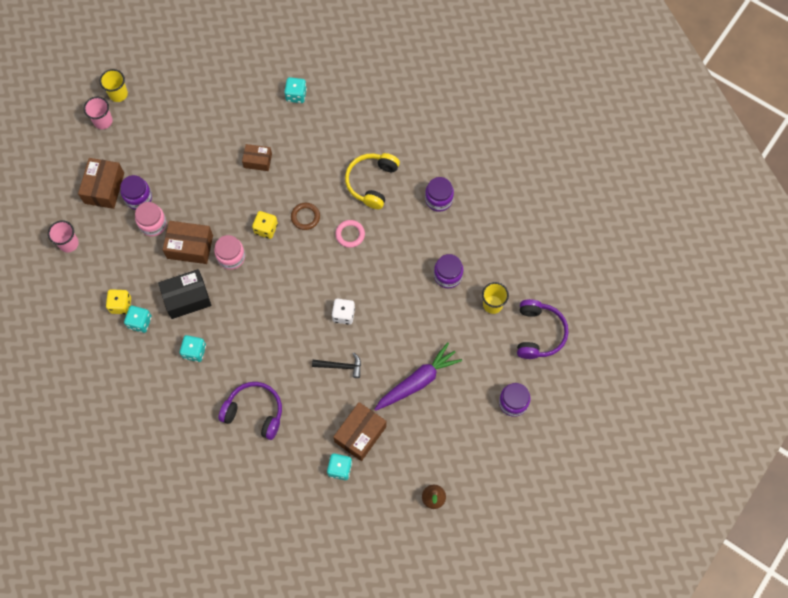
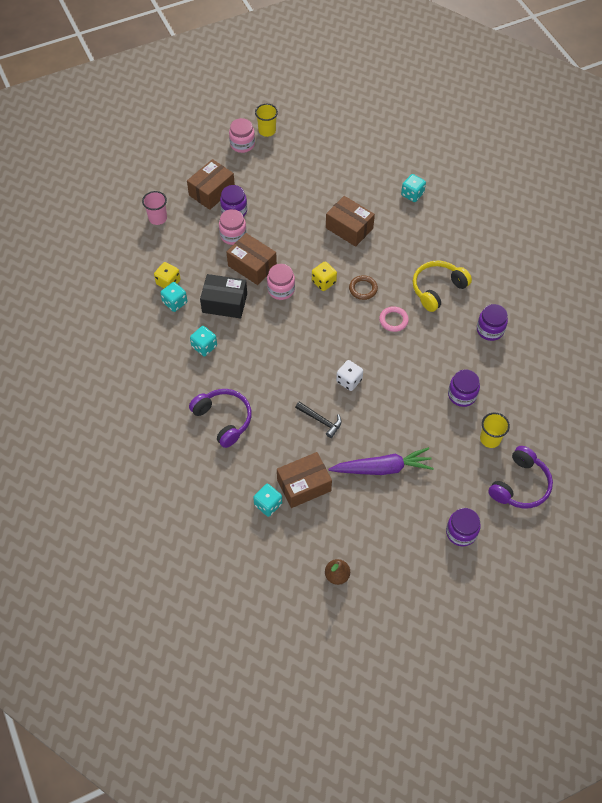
camera: 30 degrees right, 10 degrees down
(103, 121) = (242, 144): pink cup -> pink jar
(258, 161) = (349, 228): brown box -> brown box, size x1.58

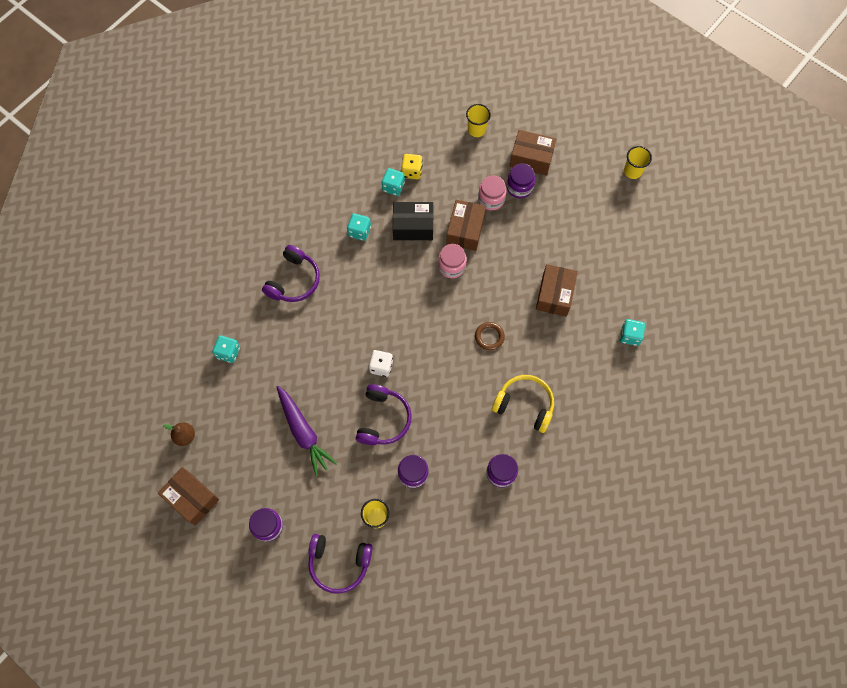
camera: 65 degrees right, 10 degrees up
(158, 218) = (476, 129): pink cup -> yellow cup
(224, 303) = (413, 226): black box -> black box turned 75 degrees counterclockwise
(242, 144) = (603, 158): pink jar -> none
(304, 485) = (258, 373): brown box -> brown box (192, 498)
(321, 420) = (328, 360): black hammer -> none
(324, 282) = (479, 299): yellow dice -> none
(393, 320) = (467, 379): pink ring -> none
(400, 398) = (383, 419): none -> purple headphones

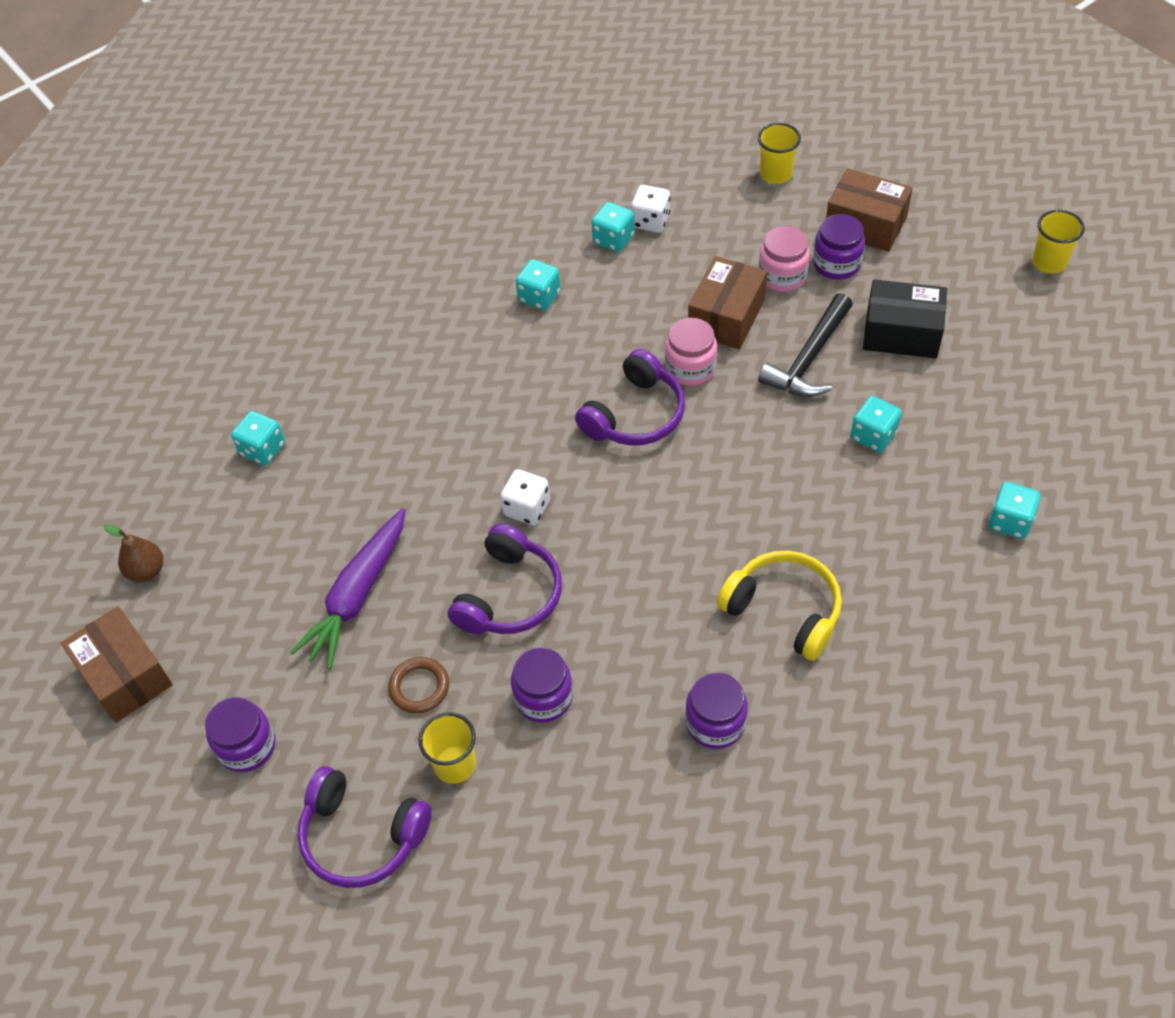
camera: 15 degrees right, 15 degrees down
(294, 280) = (407, 355): purple headphones -> purple headphones (635, 415)
(303, 432) = (357, 595): purple carrot -> purple carrot turned 45 degrees clockwise
(412, 171) = (650, 221): yellow dice -> white dice
(413, 226) = (634, 300): black box -> black box (901, 333)
(489, 337) = (737, 487): brown ring -> brown ring (419, 687)
(514, 252) = (809, 359): none -> black hammer
(554, 295) = (873, 436): brown box -> turquoise dice

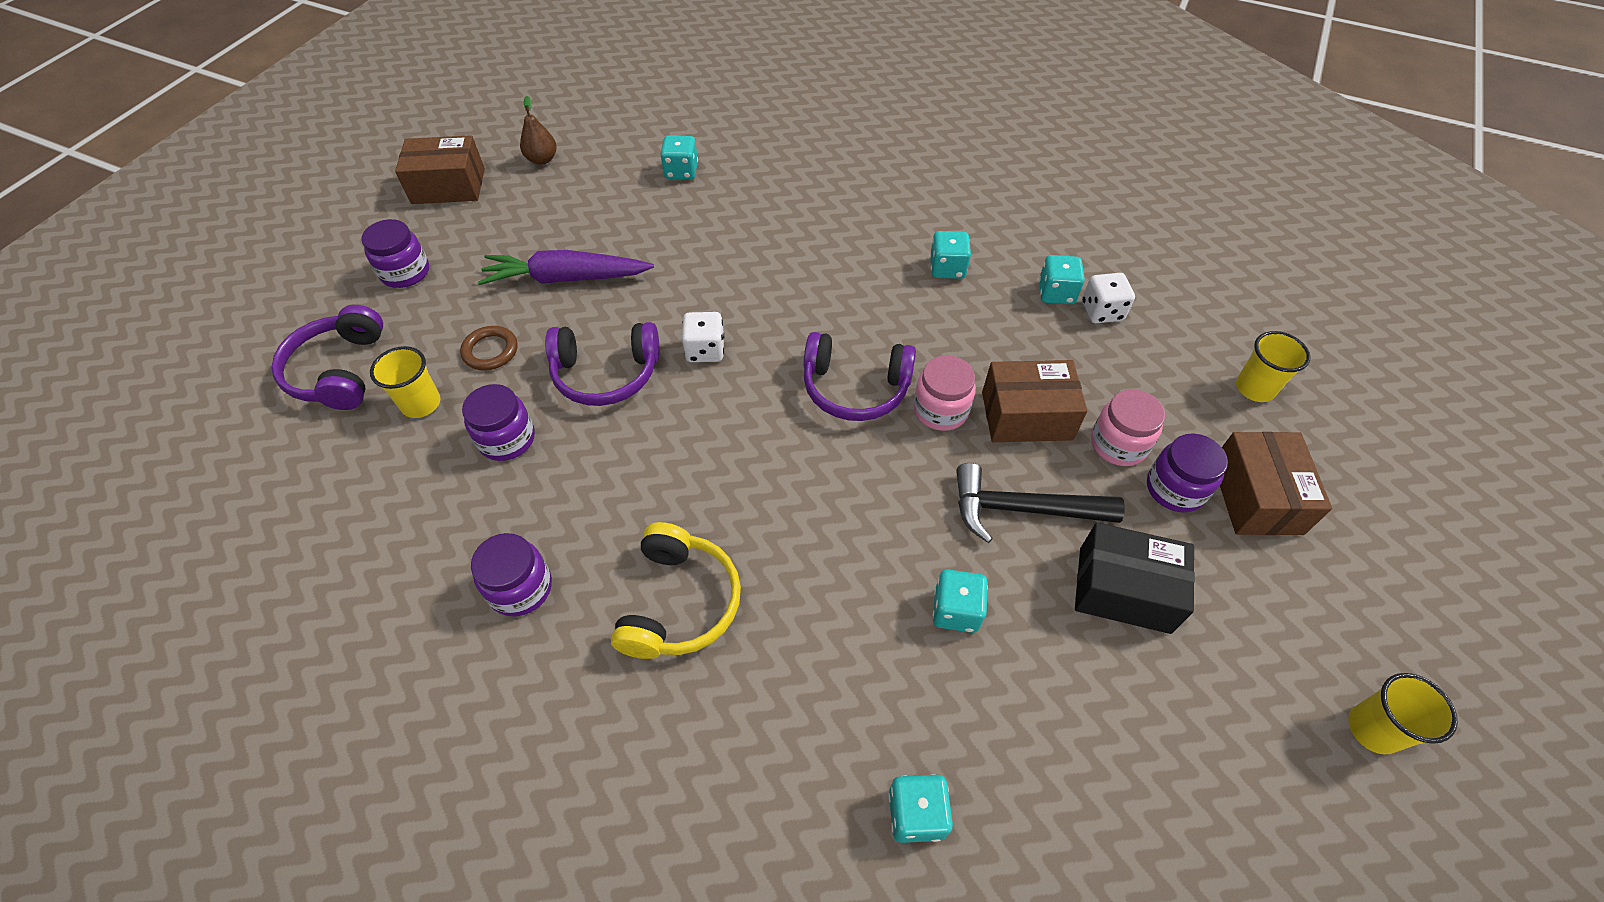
camera: 60 degrees right, 0 degrees up
(125, 675) = (448, 186): brown box -> brown box turned 60 degrees clockwise
(901, 333) = (1124, 590): black box -> black box turned 60 degrees counterclockwise

